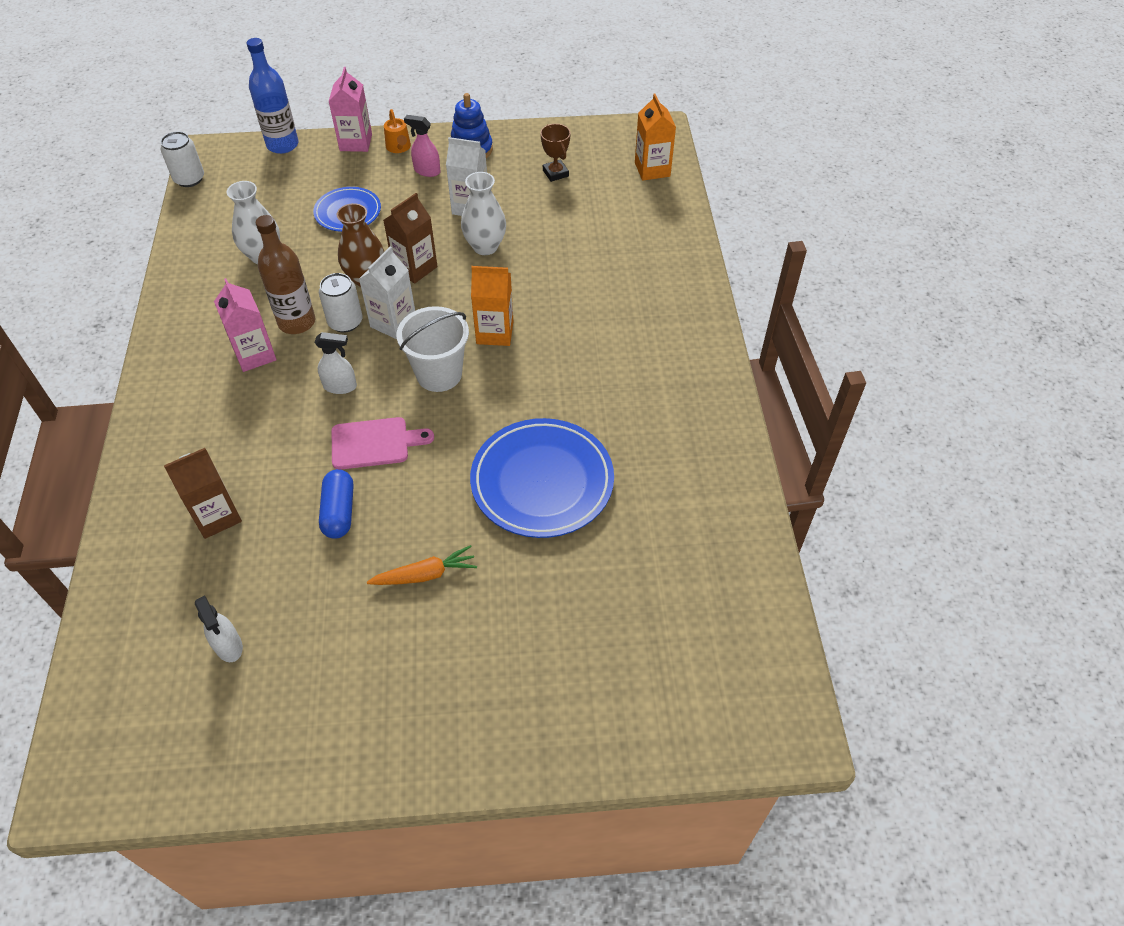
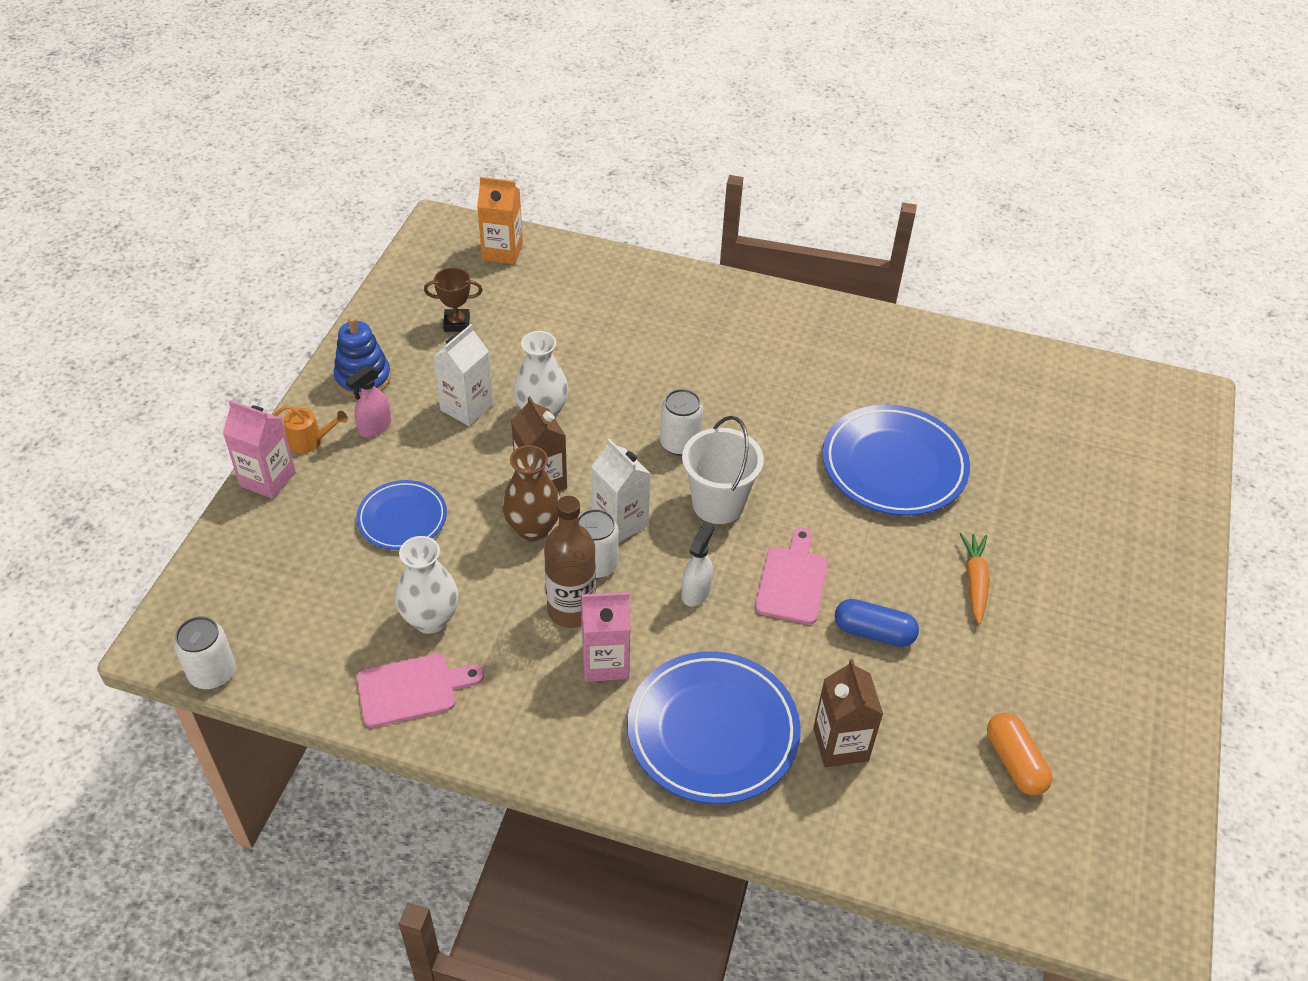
camera: 70 degrees left, 5 degrees down
(202, 267) = (412, 689): none -> pink cutting board
(208, 433) = (713, 731): none -> blue plate
(229, 646) = (1014, 762): white spray bottle -> orange capsule
(282, 145) = (214, 554): blue bottle -> none
(495, 332) = (680, 443): orange carton -> white can

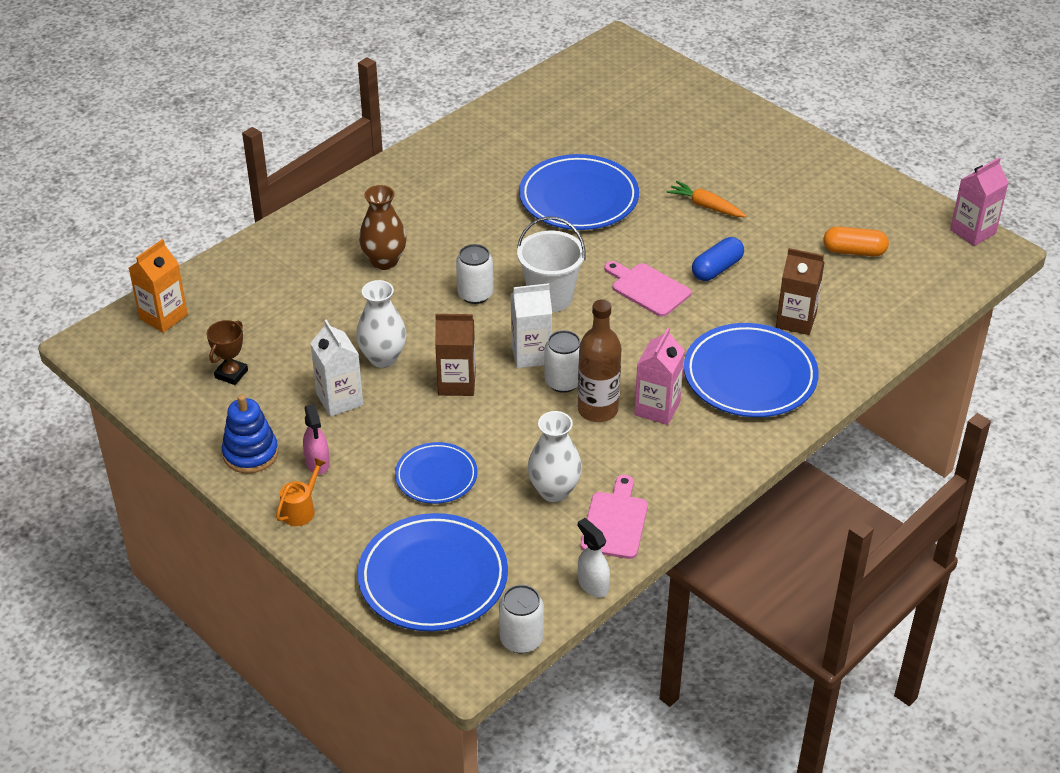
camera: 60 degrees left, 5 degrees down
(266, 571) = (433, 578): none -> blue plate
(267, 479) = (326, 549): pink carton -> pink carton (973, 232)
(533, 529) = (503, 404): brown vase -> brown vase (384, 261)
(696, 592) = (625, 339): white spray bottle -> white spray bottle (592, 585)

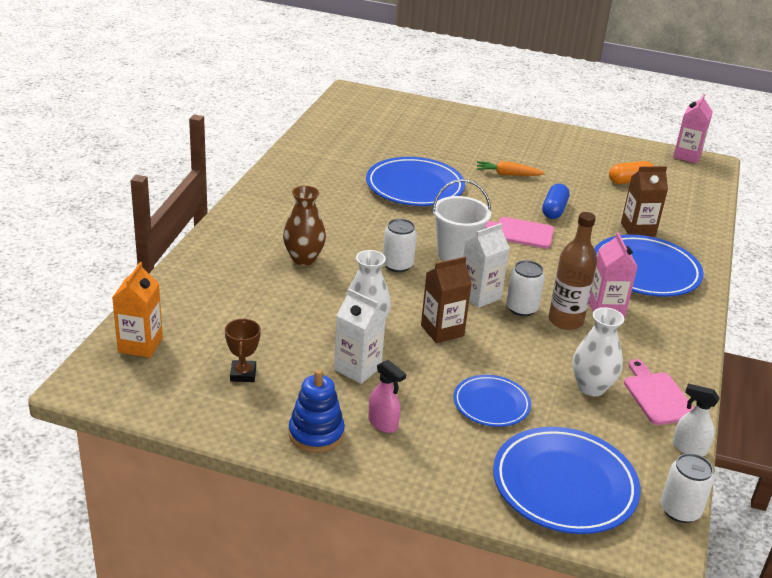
camera: 30 degrees left, 10 degrees down
(301, 509) = (402, 466): orange watering can -> none

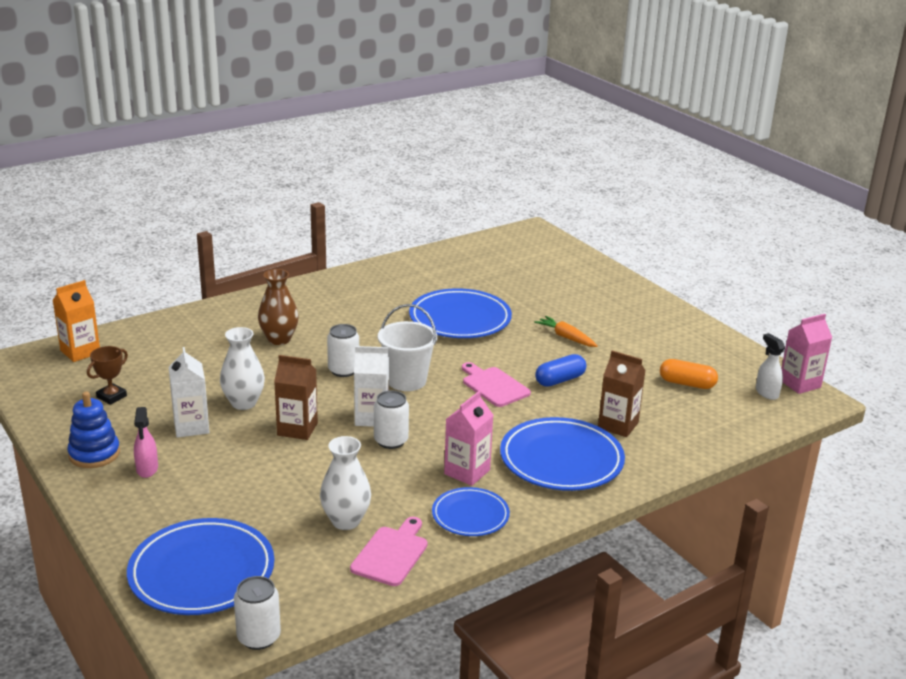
camera: 40 degrees right, 5 degrees down
(491, 404) = (245, 494): blue plate -> blue plate (470, 515)
(565, 321) = (412, 465): brown bottle -> none
(689, 448) = (347, 602): white spray bottle -> white spray bottle (766, 393)

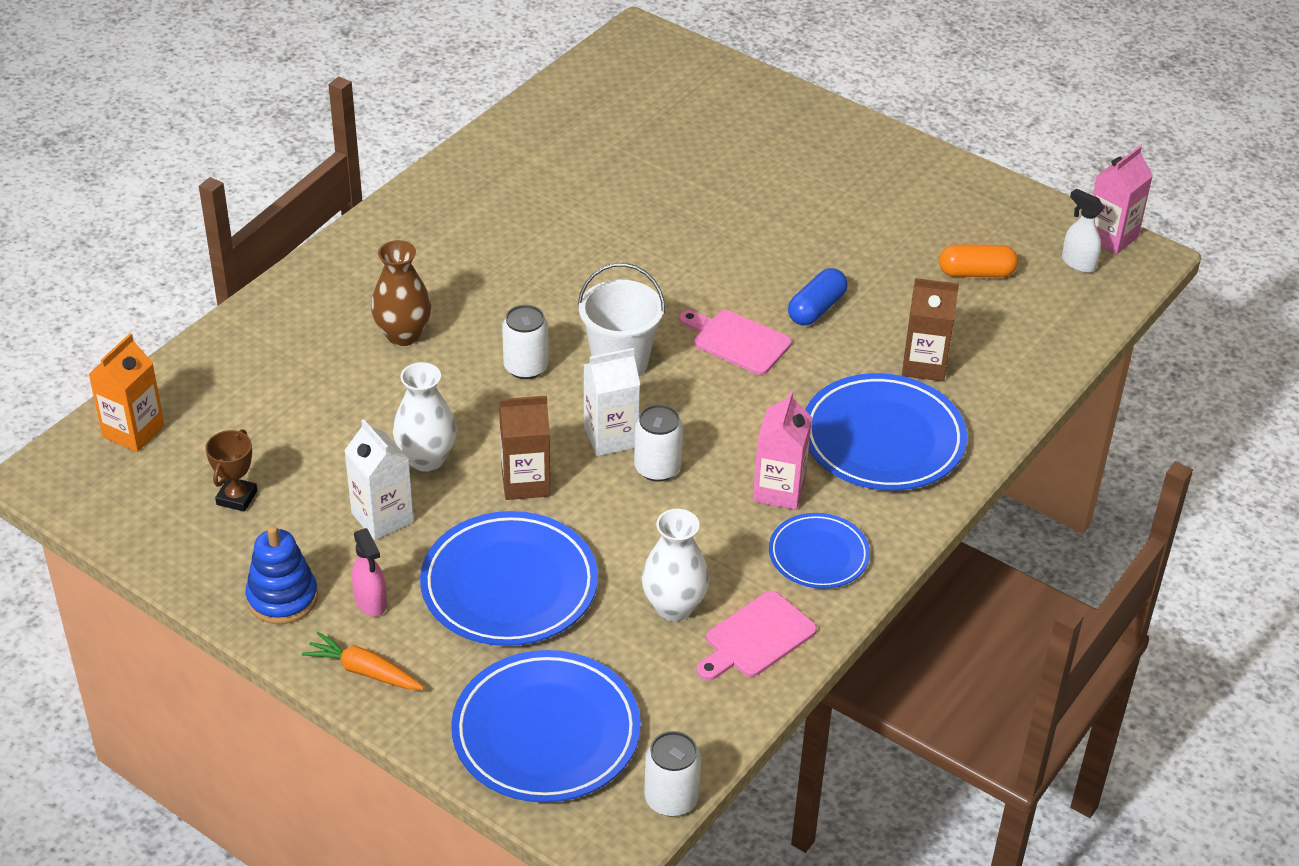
camera: 20 degrees left, 15 degrees up
(391, 554) = (756, 638): pink cutting board -> pink cutting board turned 135 degrees counterclockwise
(460, 319) = (630, 234): blue plate -> blue plate (509, 585)
(566, 337) = (787, 232): orange carrot -> orange carrot (364, 671)

